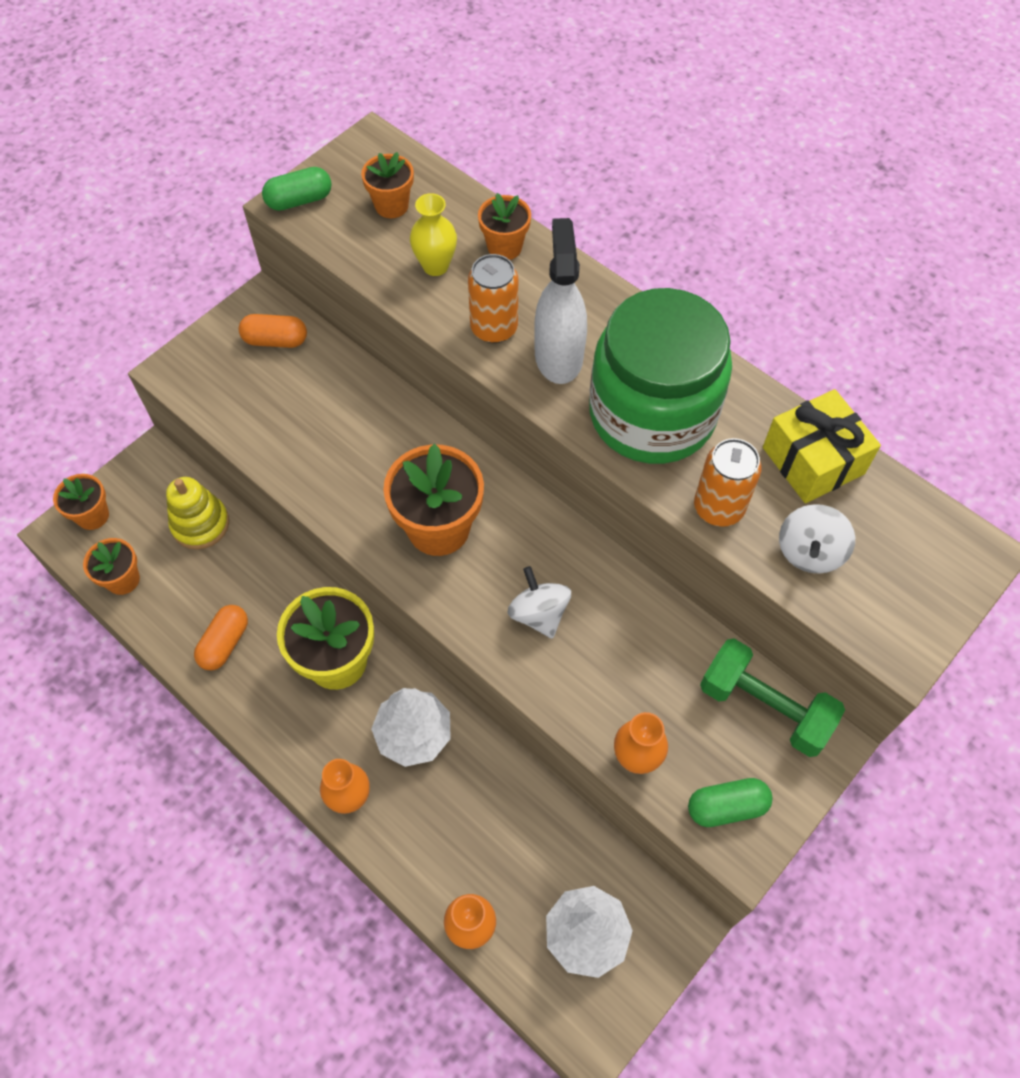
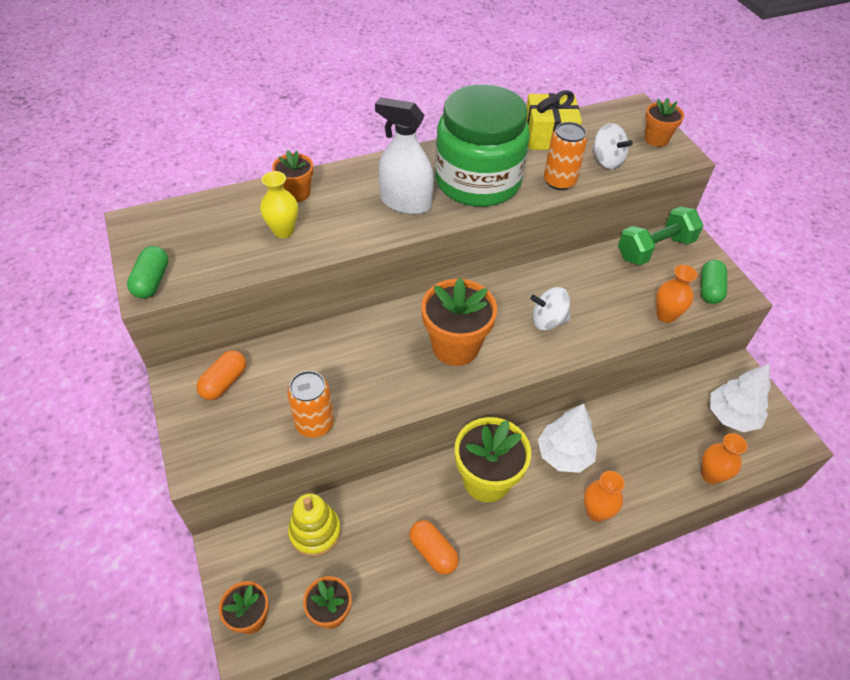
camera: 65 degrees left, 10 degrees down
(391, 206) = (207, 233): orange flower pot -> orange flower pot (656, 139)
(494, 328) = (360, 223): orange can -> orange can (314, 424)

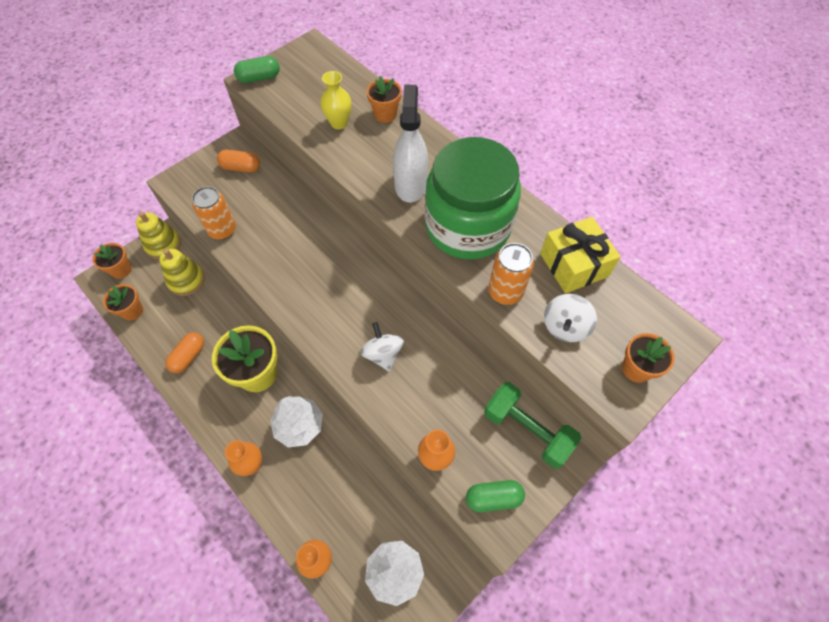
camera: 70 degrees right, 10 degrees up
(238, 551) = (163, 245): none -> yellow stacking toy
(455, 346) = (325, 293): orange flower pot -> none

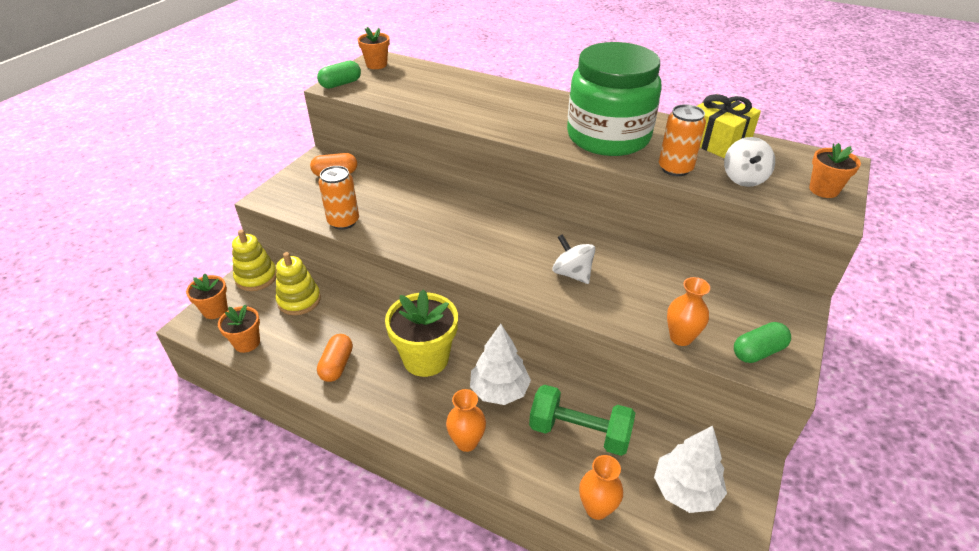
camera: 20 degrees left, 20 degrees down
(339, 123) = (440, 98): yellow vase -> none
(385, 114) = (479, 86): orange flower pot -> orange flower pot (376, 65)
(410, 184) = (536, 122): white spray bottle -> none
(527, 430) = (747, 293): green dumbbell -> green dumbbell (579, 432)

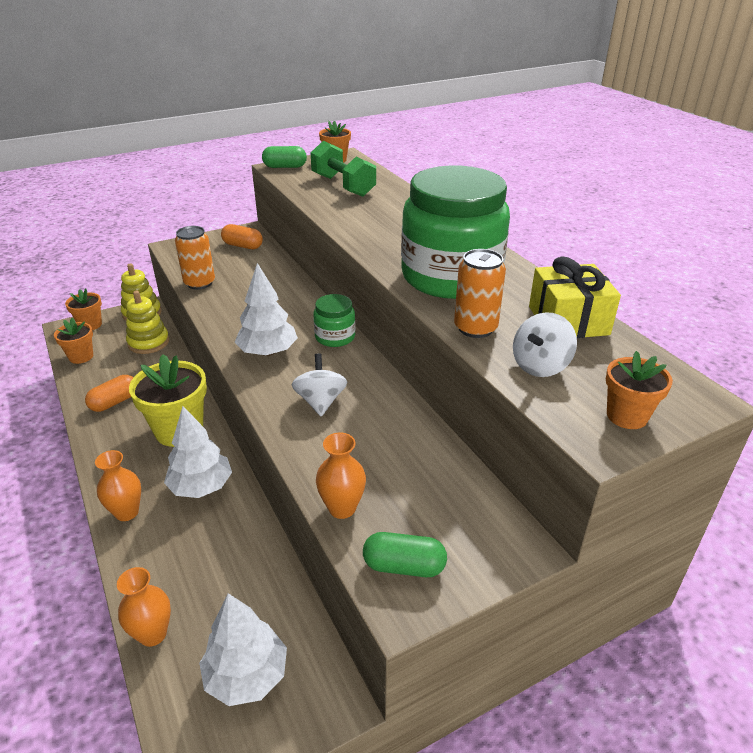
camera: 35 degrees right, 5 degrees down
(484, 254) = (268, 352): none -> white tree
(517, 221) = (335, 337): none -> green jar
(579, 432) = (220, 561): green dumbbell -> green dumbbell (343, 186)

